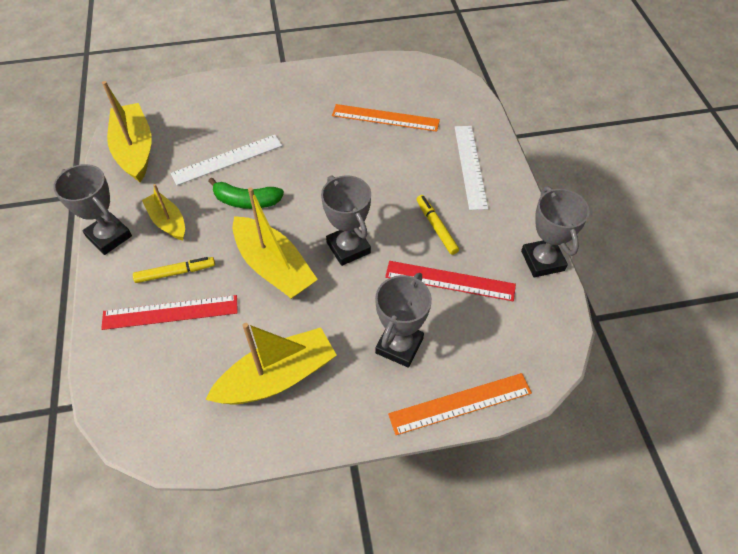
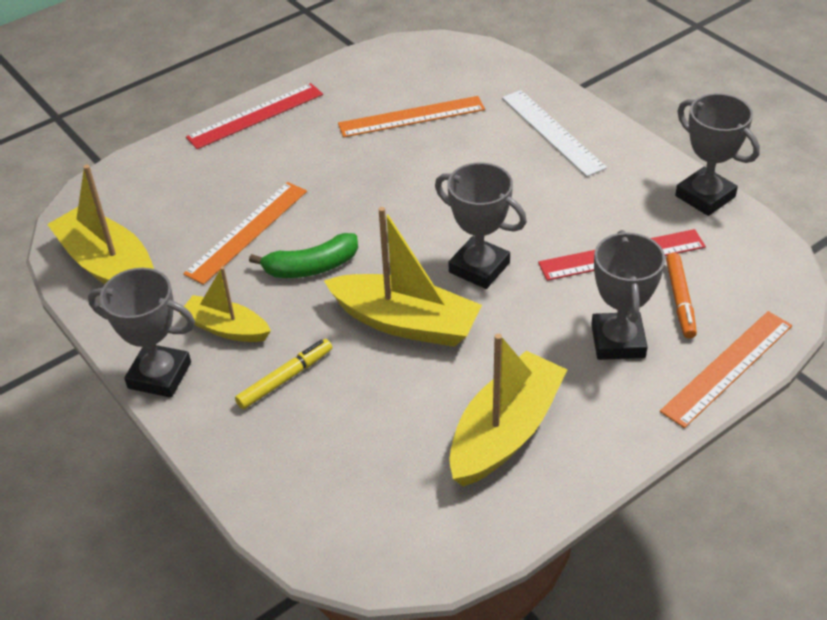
camera: 25 degrees left, 10 degrees down
(170, 312) = (315, 423): red ruler -> red ruler (255, 116)
(227, 159) = (247, 232): white ruler -> orange ruler
(436, 227) = (564, 208): yellow marker -> none
(465, 334) = (680, 300): none -> orange marker

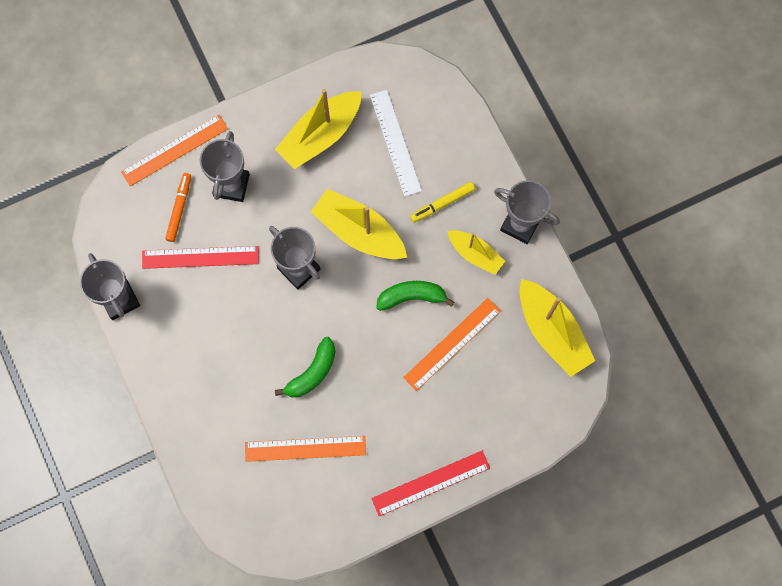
camera: 170 degrees left, 30 degrees up
(424, 176) = (312, 372): none -> green banana
(552, 132) = (201, 400): white ruler -> white ruler (395, 142)

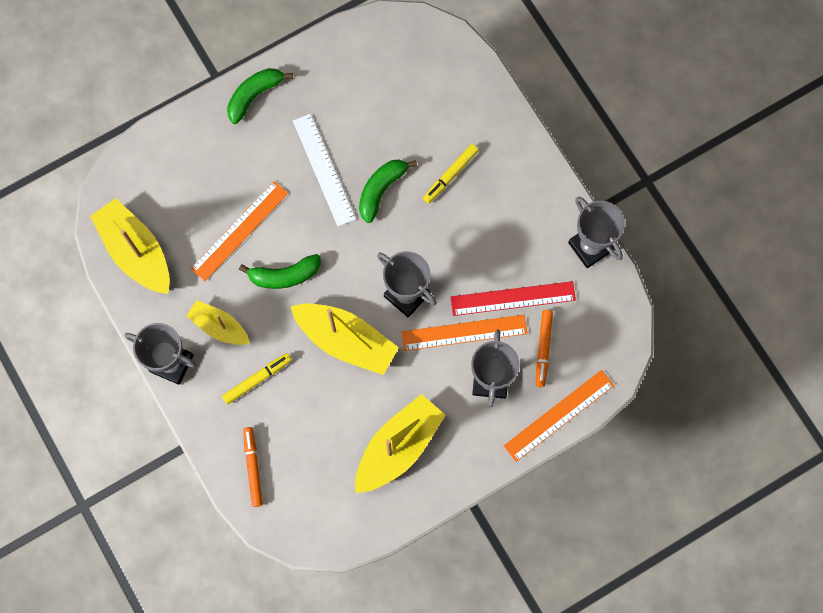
camera: 175 degrees right, 0 degrees up
(243, 382) = (450, 175): none -> yellow marker
(305, 449) = (381, 117): orange ruler -> orange ruler (464, 332)
(395, 142) = (313, 445): white ruler -> white ruler (323, 169)
(430, 483) = (254, 96): red ruler -> green banana
(450, 128) = (253, 467): none -> orange marker

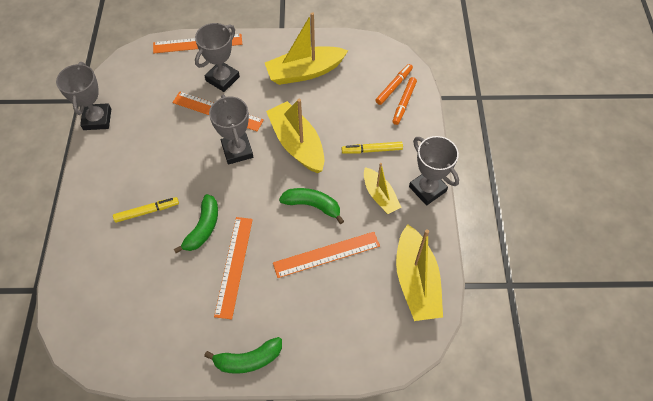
camera: 150 degrees left, 15 degrees down
(323, 169) = (234, 266): white ruler -> orange ruler
(381, 190) = (203, 228): green banana -> green banana turned 45 degrees counterclockwise
(513, 298) = (171, 115): red ruler -> none
(543, 349) = (177, 79): orange marker -> orange marker (394, 86)

